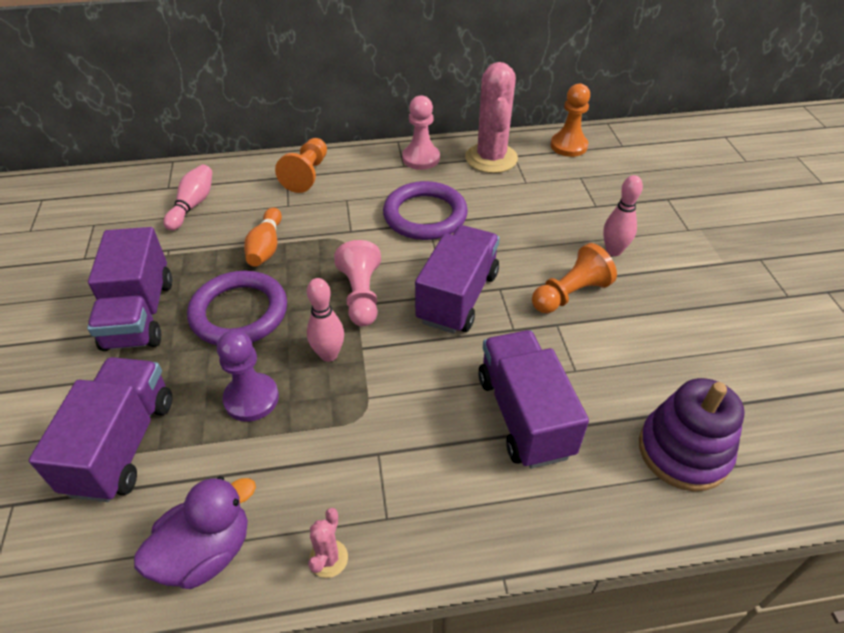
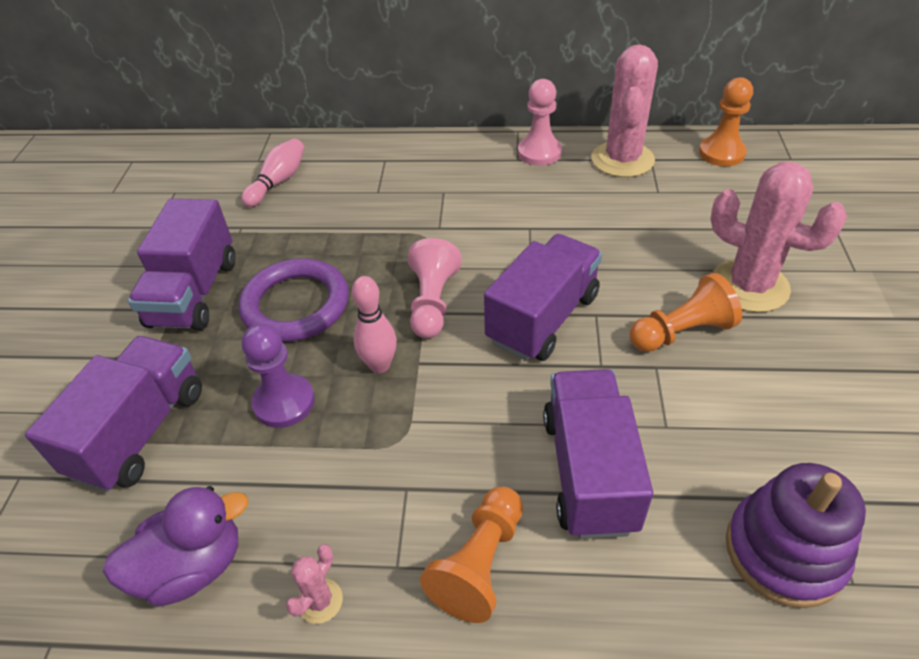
camera: 15 degrees right, 0 degrees up
(266, 247) = (343, 236): orange bowling pin -> none
(307, 175) = (407, 160): orange pawn -> orange pawn (480, 563)
(425, 215) = (528, 219): purple ring -> none
(613, 251) = (749, 286): pink bowling pin -> pink cactus

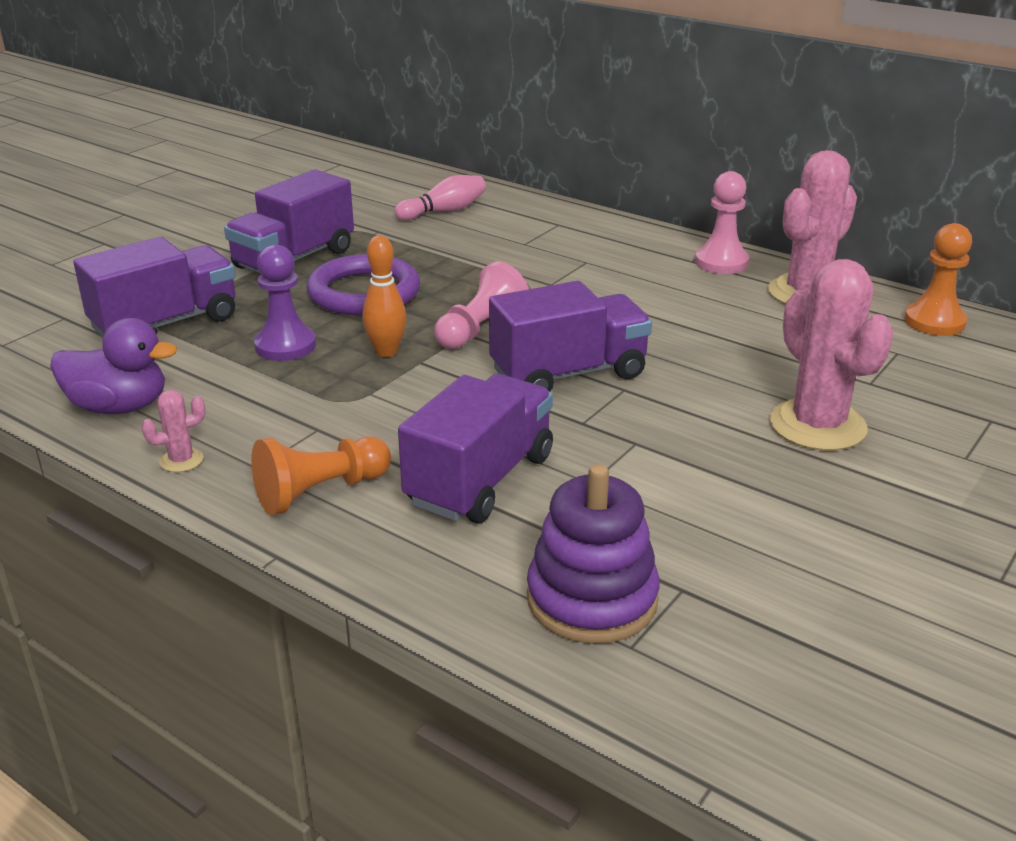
camera: 30 degrees right, 15 degrees down
(380, 365) = (386, 351): pink bowling pin -> orange bowling pin
(681, 332) = (695, 430): orange pawn -> none

